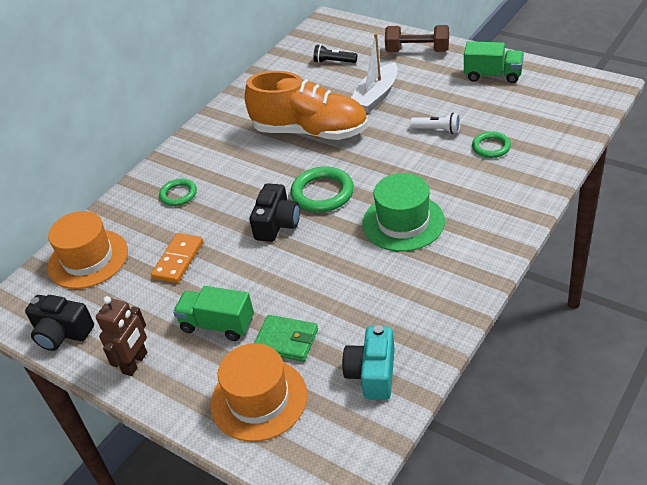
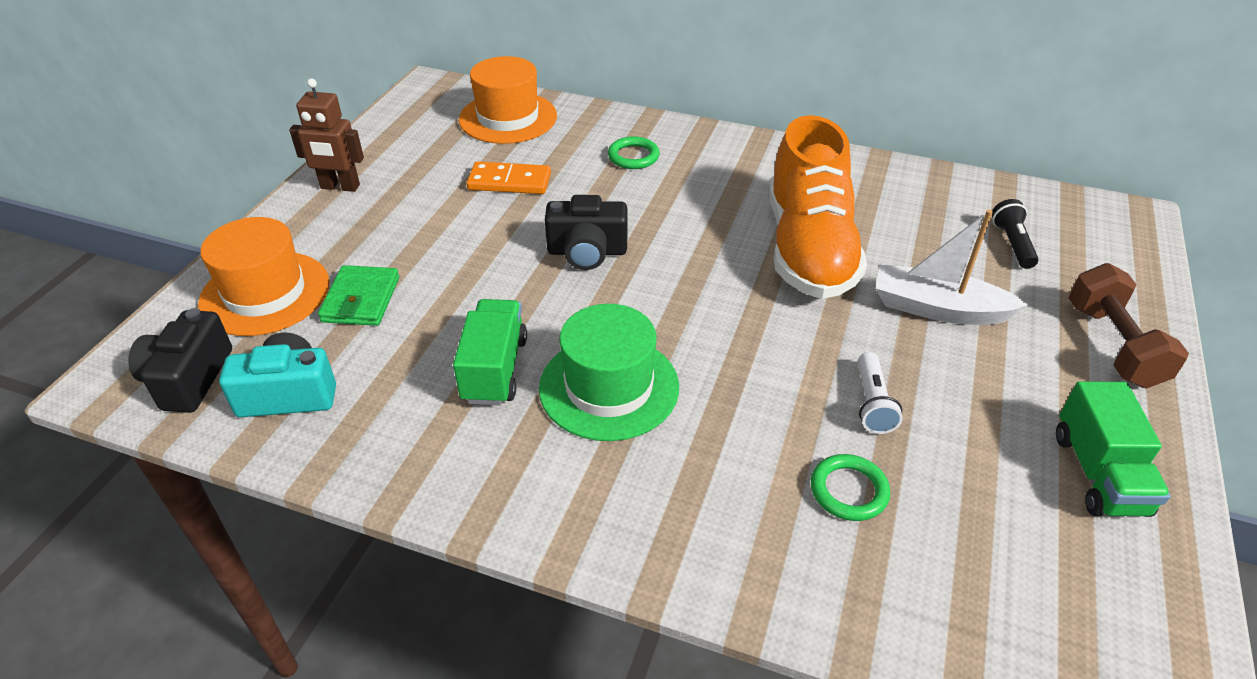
camera: 70 degrees right, 0 degrees up
(62, 333) = (391, 129): black camera -> black camera (189, 379)
(217, 325) = (394, 235): green truck -> green truck (494, 369)
(322, 193) = (663, 285): green ring -> none

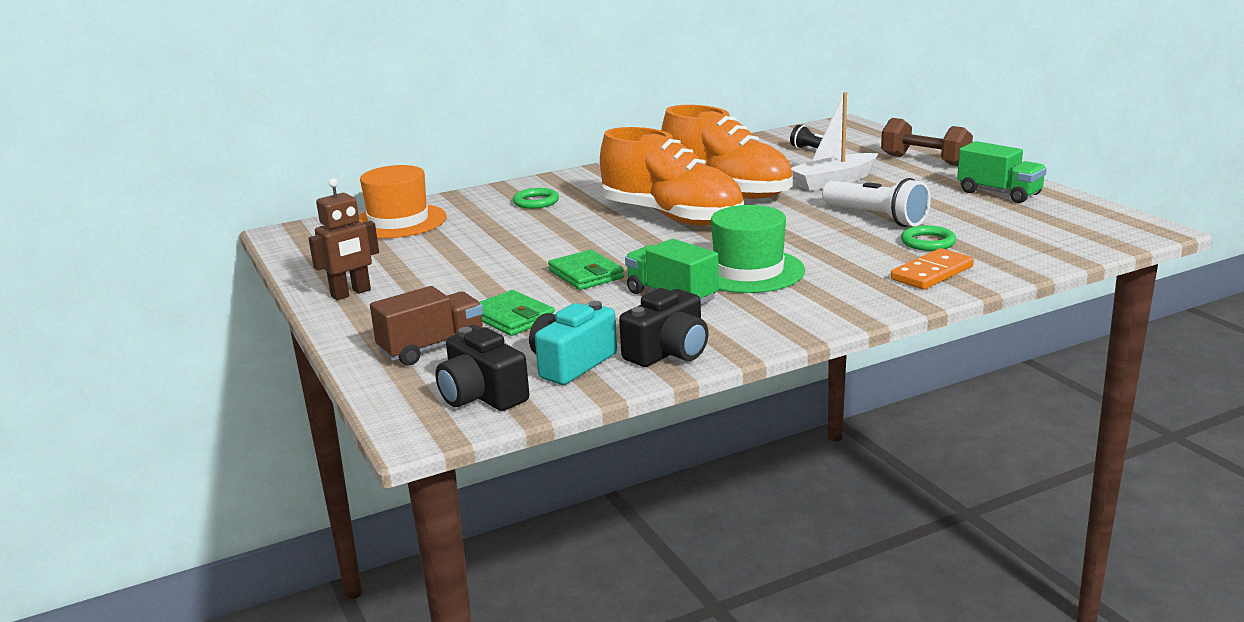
camera: 45 degrees left, 20 degrees down
(265, 293) = (432, 348): orange hat -> brown truck
(495, 285) = (586, 274): none -> green wallet
(509, 181) = (479, 241): orange domino -> orange domino (931, 273)
(587, 252) = (608, 241): black camera -> black camera (668, 352)
(692, 255) = (672, 217): none -> orange shoe
(872, 403) = (876, 218): white flashlight -> white flashlight, size x1.66

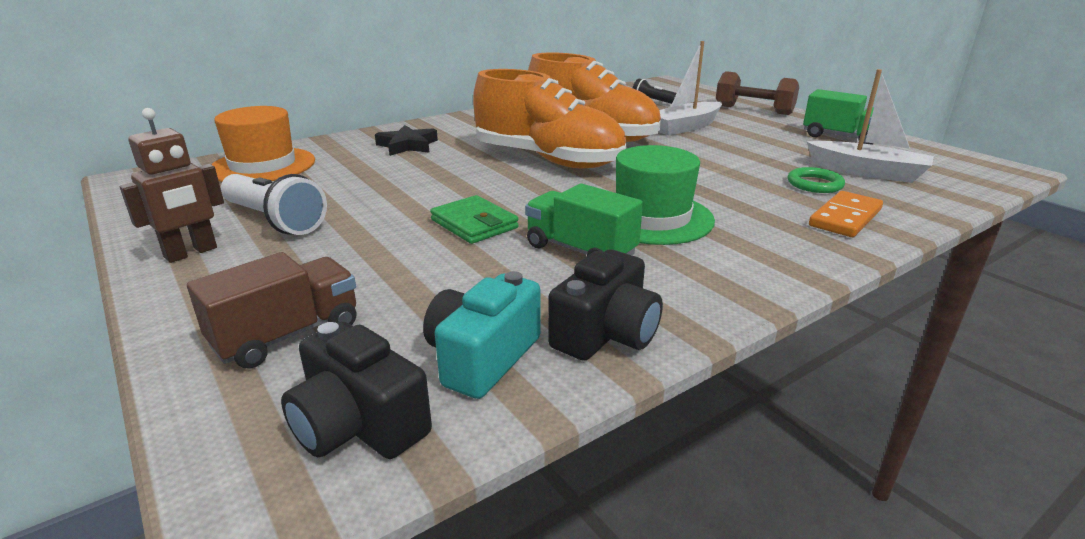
camera: 10 degrees left, 5 degrees up
(512, 318) = (394, 284): green wallet -> none
(536, 202) = (407, 145): green ring -> black star
(876, 218) = (747, 160): white flashlight -> white flashlight (275, 220)
(993, 230) = (867, 172): none -> white boat

